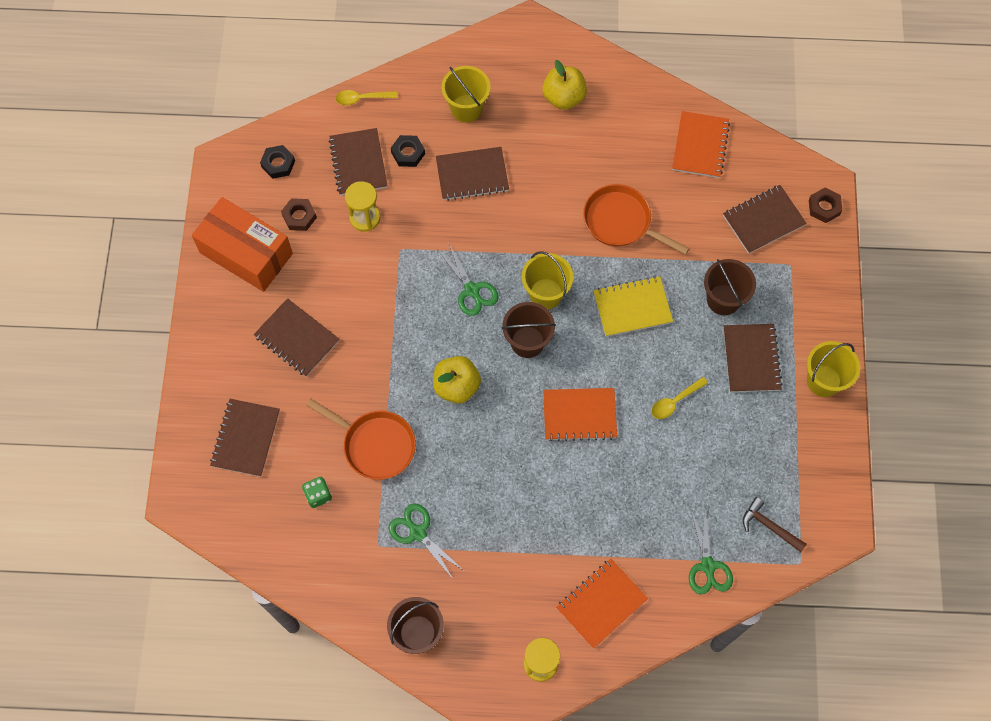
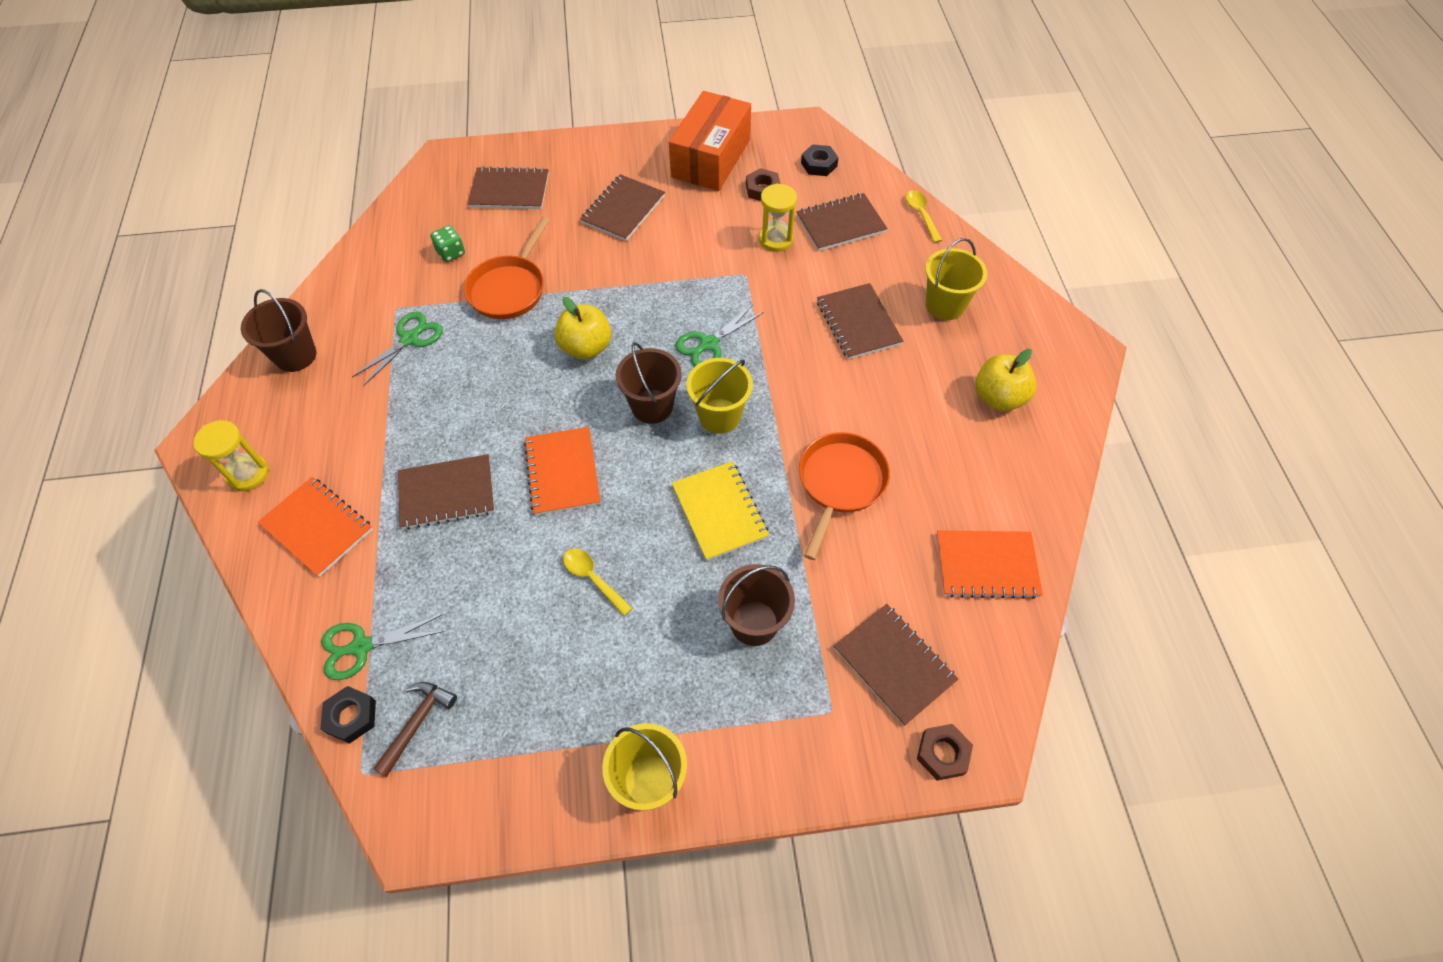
camera: 80 degrees right, 10 degrees down
(408, 153) = (867, 263): black nut -> black nut (351, 716)
(751, 359) = (669, 670): brown notebook -> brown notebook (447, 493)

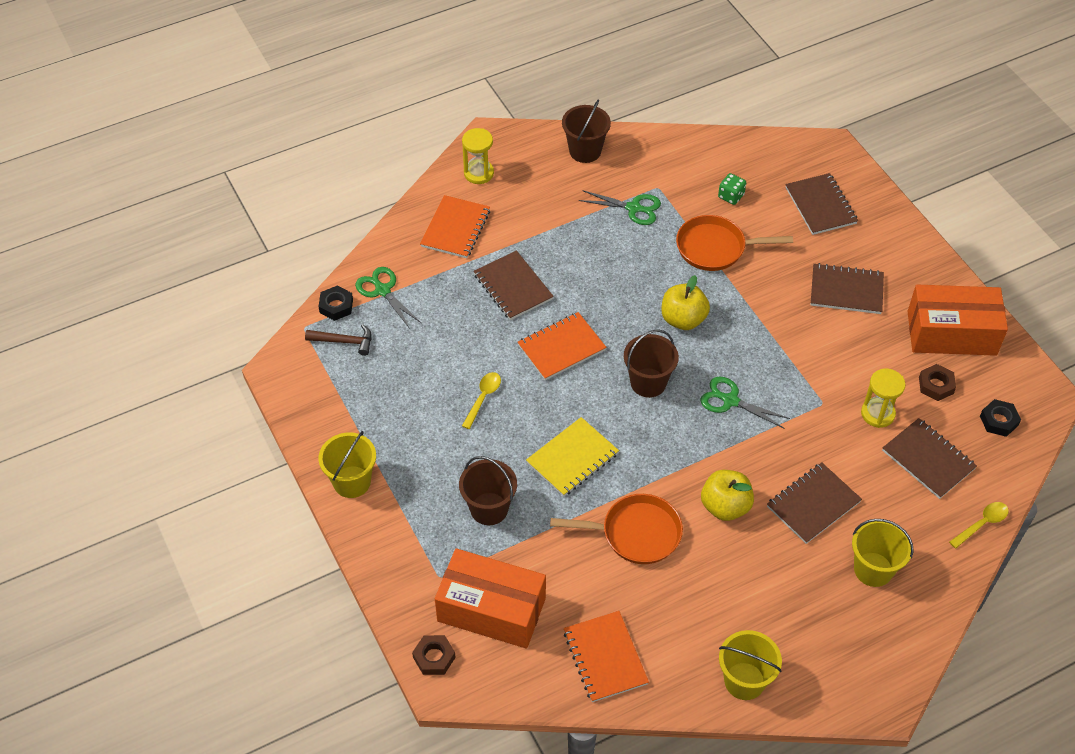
camera: 70 degrees right, 5 degrees down
(719, 416) = (661, 431): yellow bucket -> yellow bucket (744, 681)
(894, 665) = (491, 609): brown notebook -> orange box
(998, 398) = (784, 635): yellow apple -> yellow apple (725, 506)

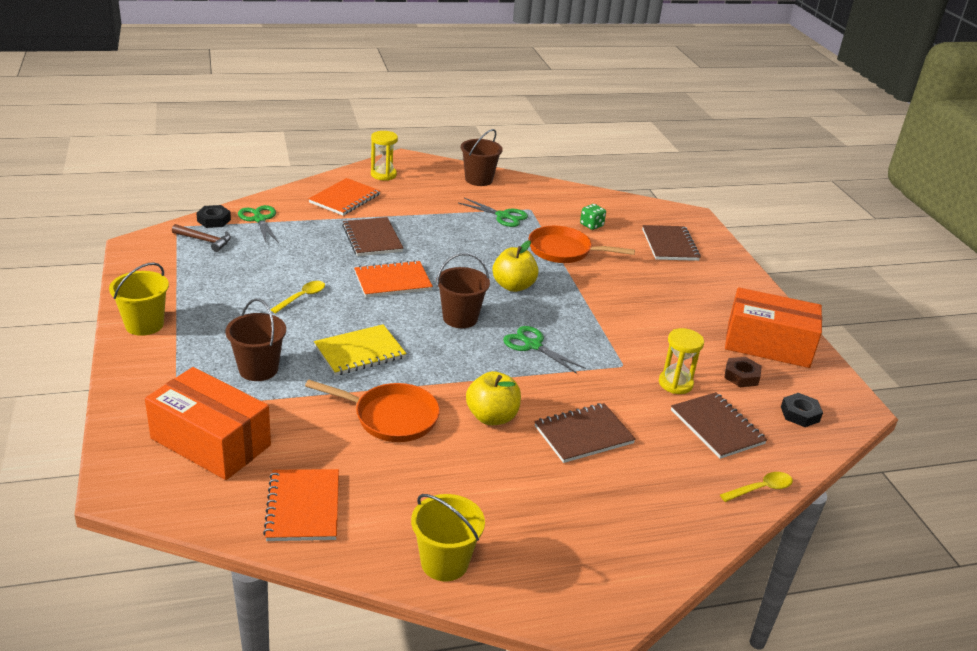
camera: 10 degrees right, 20 degrees down
(434, 657) = (127, 466): brown nut -> none
(846, 291) = (674, 298): brown notebook -> none
(873, 569) = (628, 499): yellow bucket -> none

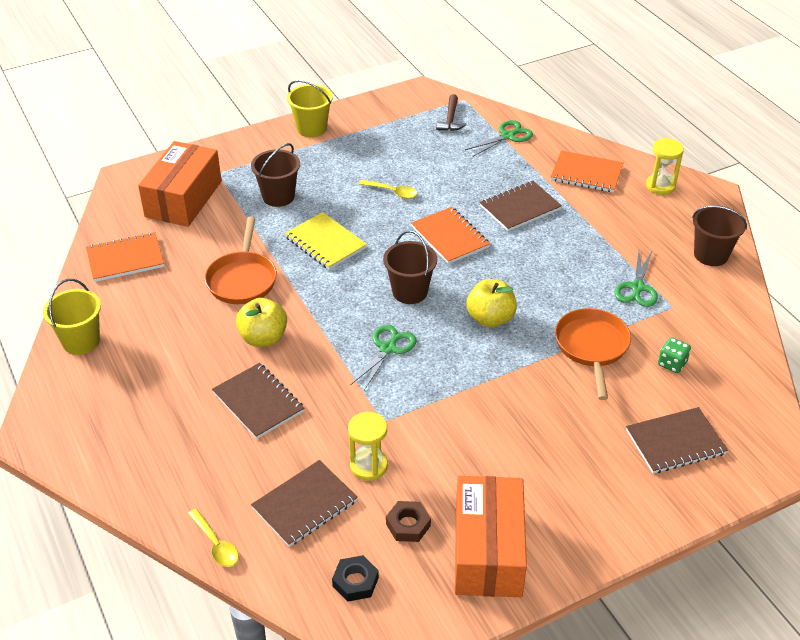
camera: 80 degrees right, 10 degrees up
(214, 220) = (488, 114): black nut -> none

